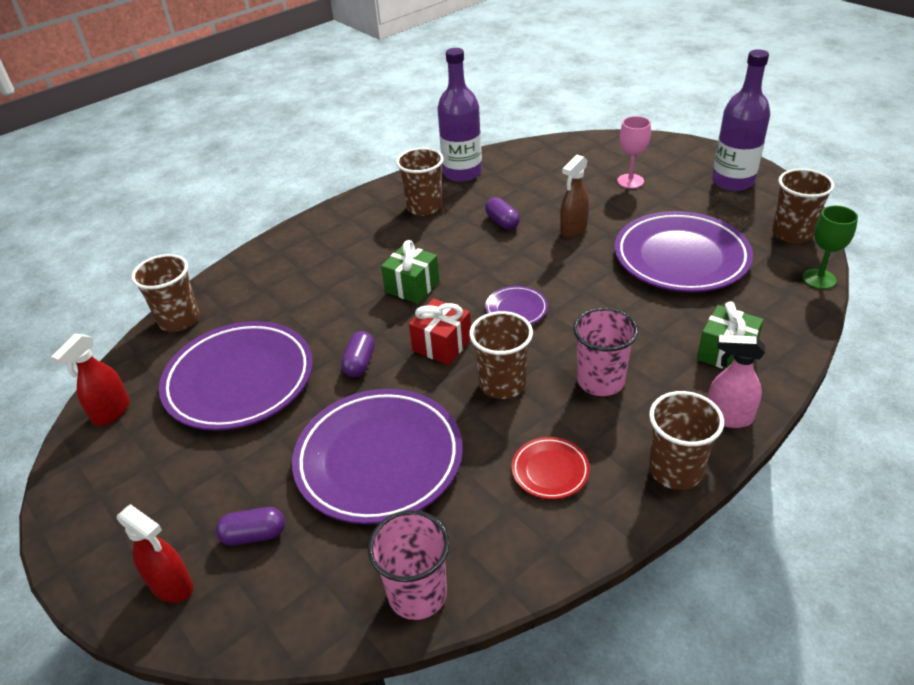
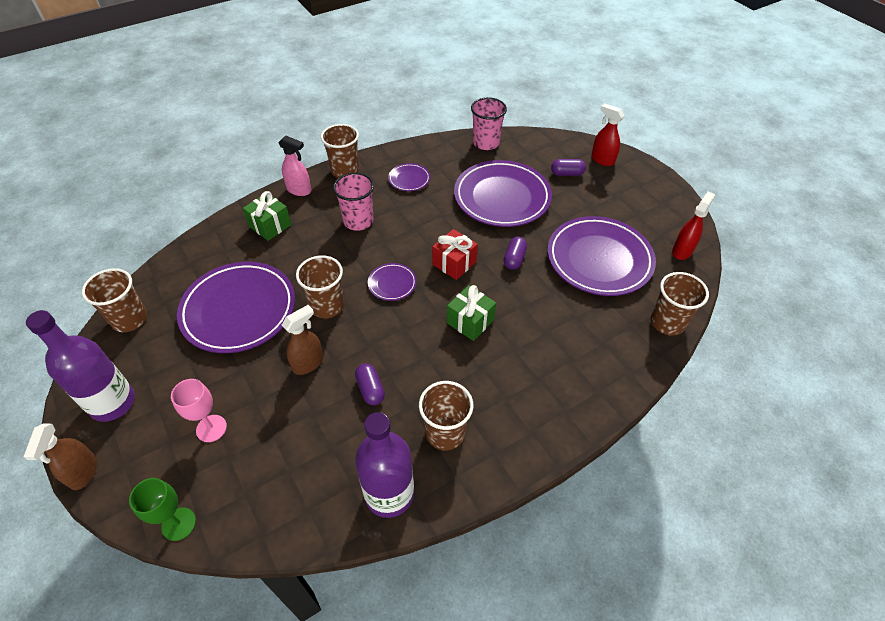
camera: 175 degrees left, 10 degrees up
(502, 384) = (420, 229): brown cup -> brown cup (327, 306)
(550, 470) = (409, 179): red plate -> purple plate
(709, 149) = (83, 472): none -> brown spray bottle
(819, 279) = (157, 270): green goblet -> green goblet (178, 524)

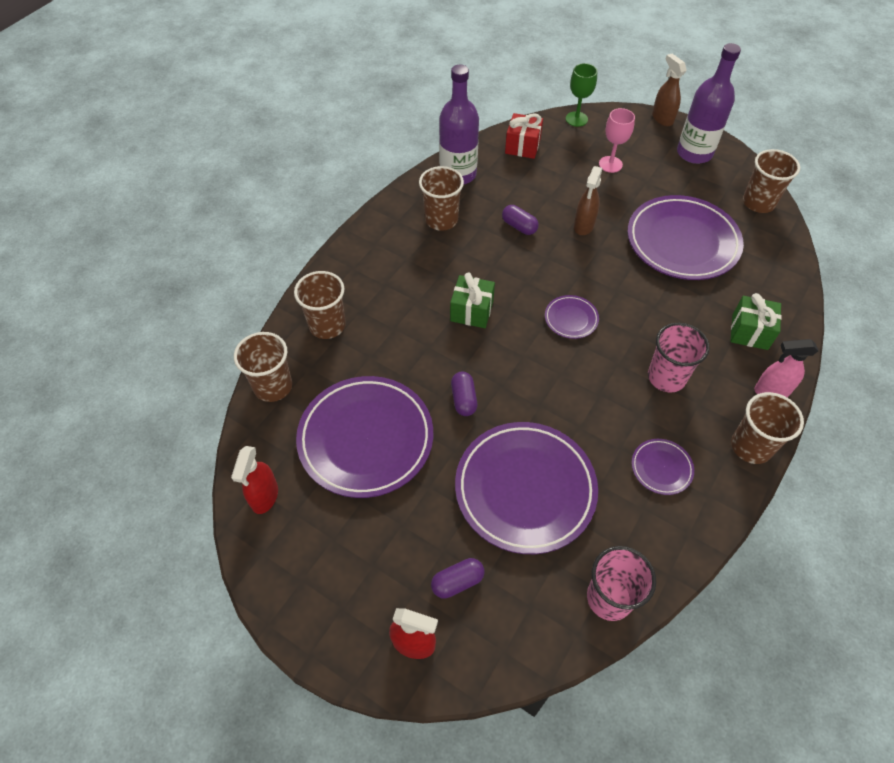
camera: 155 degrees right, 5 degrees up
(327, 306) = (612, 274): brown cup -> brown cup (327, 325)
(454, 263) = (525, 367): red gift -> red gift (522, 146)

